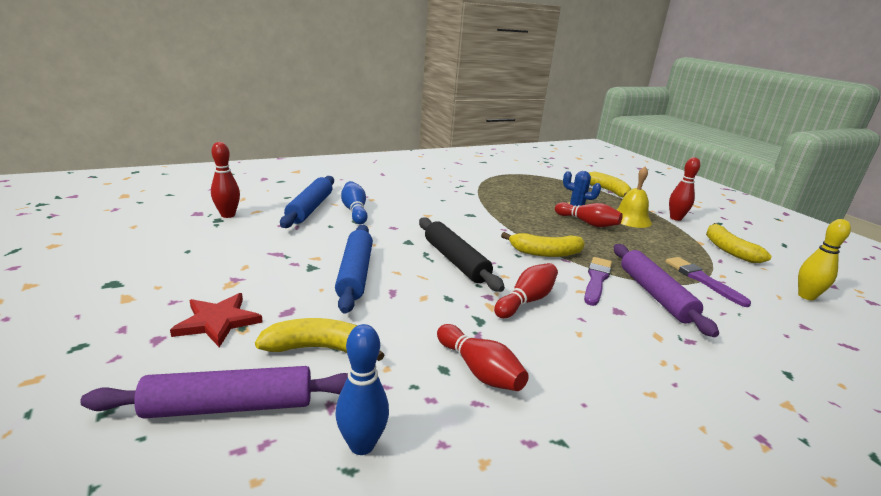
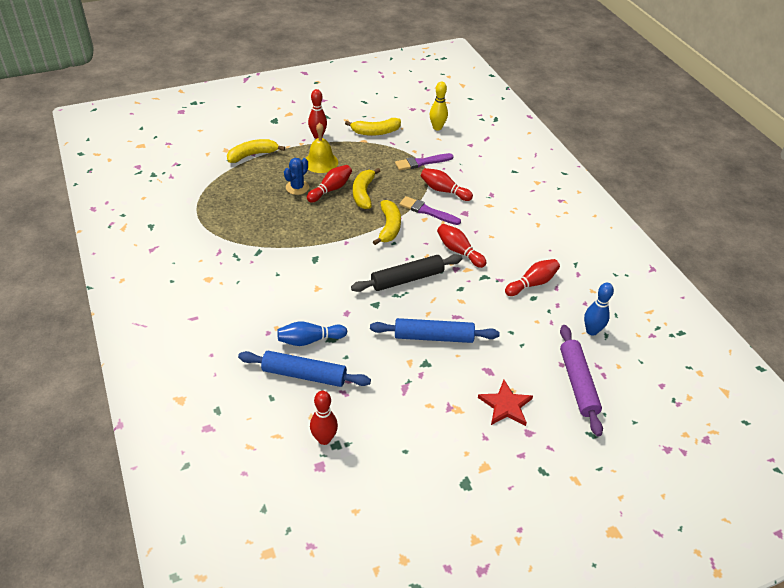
camera: 85 degrees left, 20 degrees up
(320, 348) = (524, 350): yellow banana -> yellow banana (363, 193)
(655, 295) = (444, 190): purple rolling pin -> red bowling pin

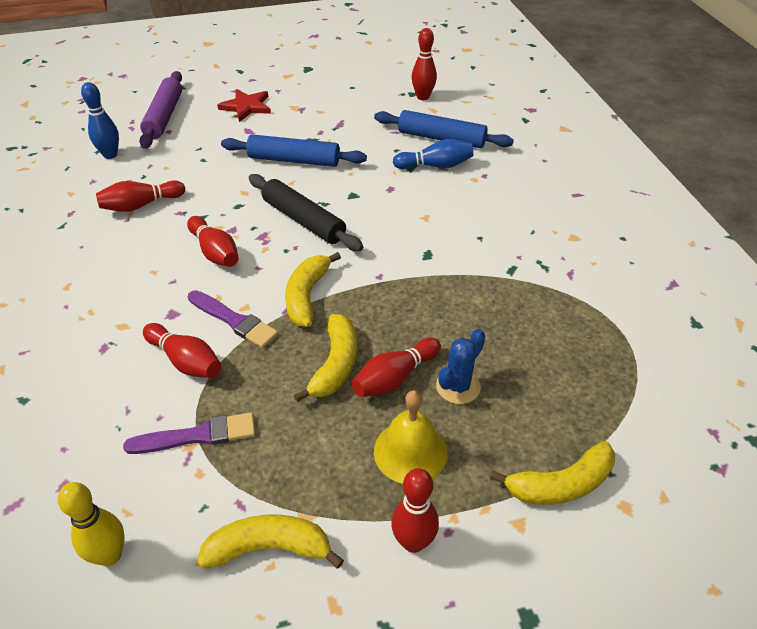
camera: 170 degrees left, 0 degrees up
(407, 279) = (303, 220): black rolling pin -> black rolling pin turned 60 degrees clockwise

